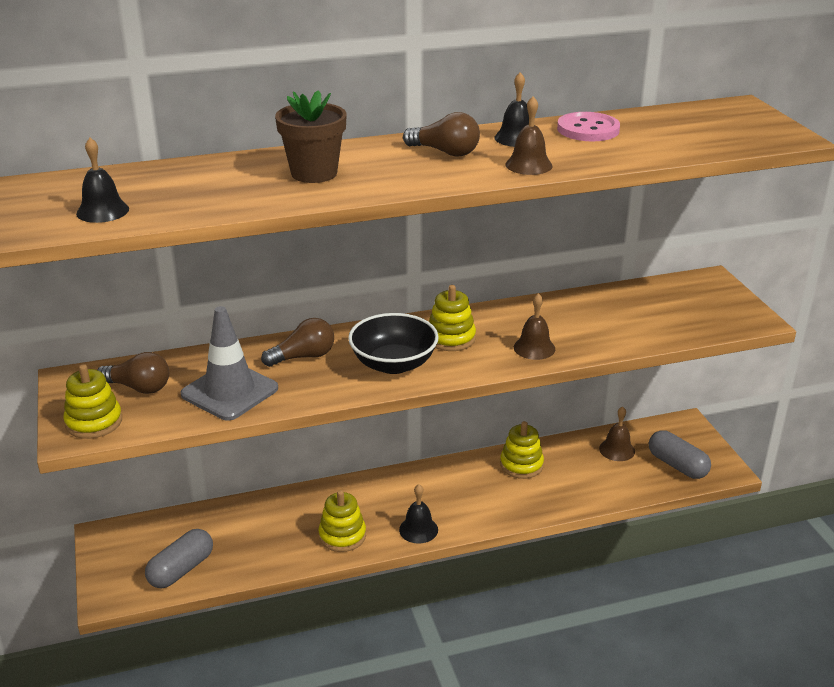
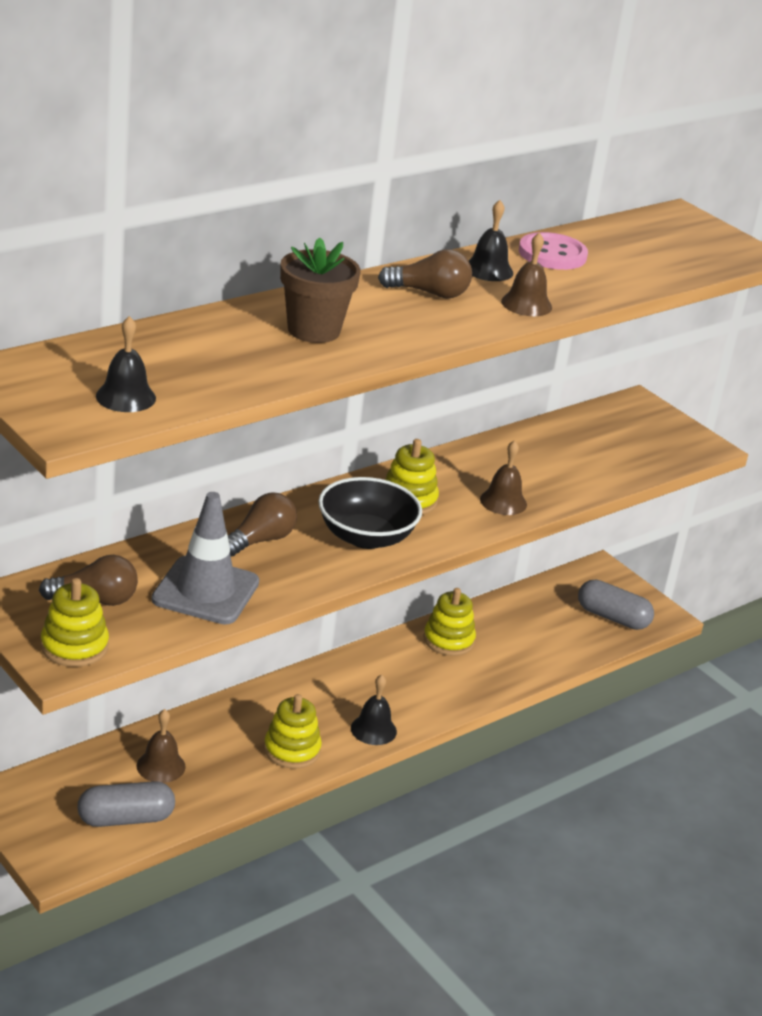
camera: 25 degrees left, 0 degrees up
(181, 569) = (125, 818): grey capsule -> grey capsule turned 60 degrees clockwise
(617, 450) = (542, 609): brown bell -> brown bell (161, 766)

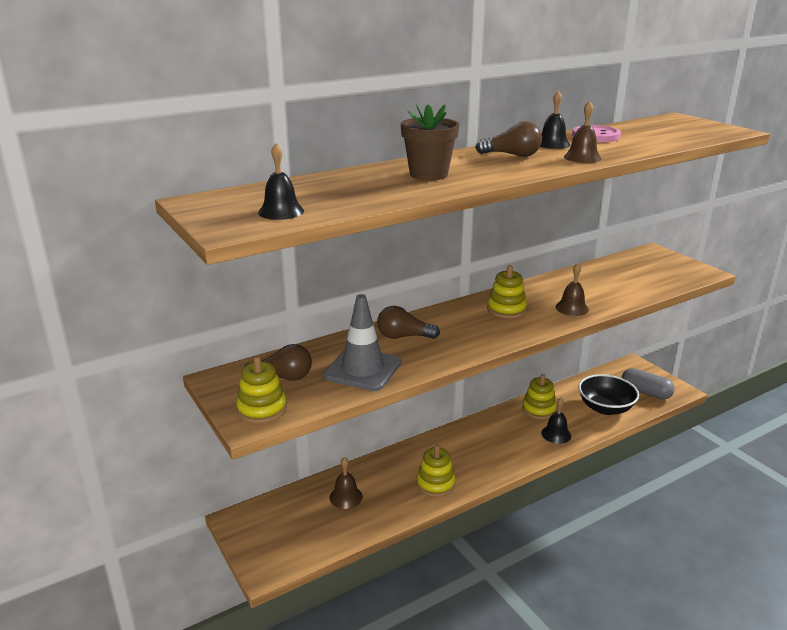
camera: 10 degrees right, 5 degrees down
(125, 818) = (318, 535): grey capsule -> none
(260, 540) = (403, 337): brown light bulb -> brown light bulb turned 135 degrees counterclockwise
(366, 537) = (477, 332): black bowl -> black bowl (605, 408)
(373, 729) = (491, 469): black bell -> black bell (556, 434)

